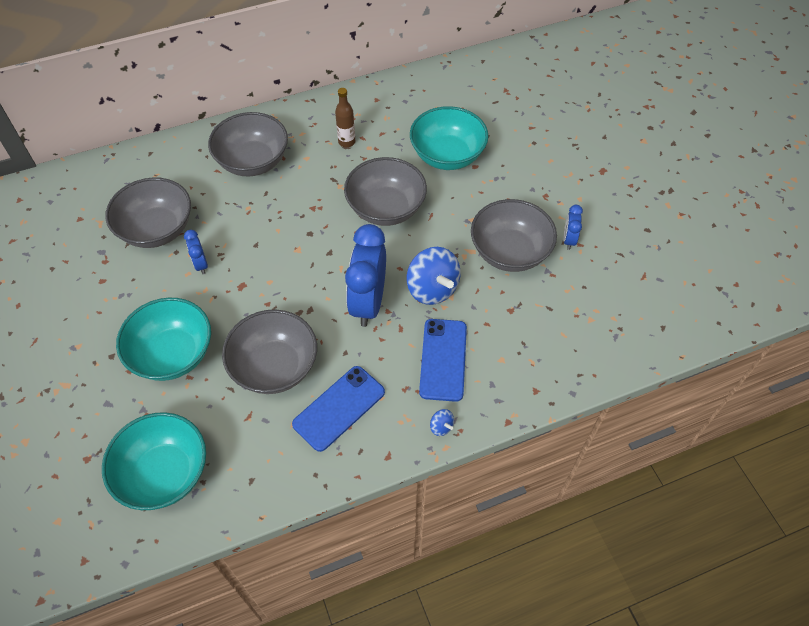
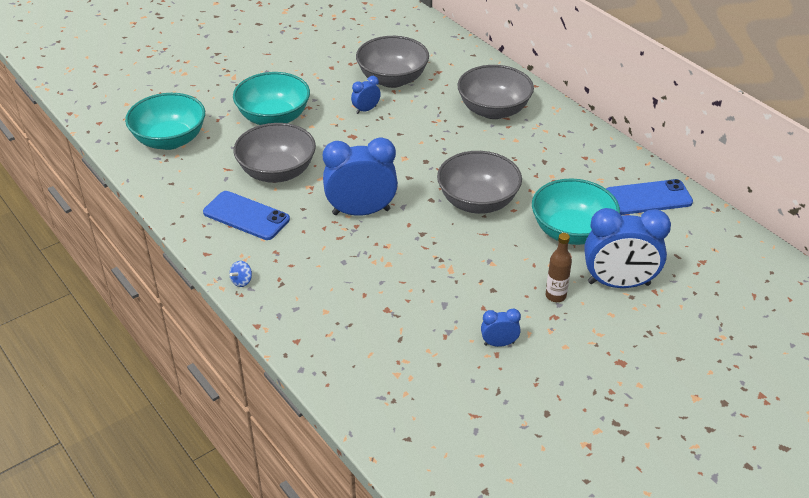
camera: 75 degrees right, 15 degrees down
(346, 142) = (550, 160): brown bottle -> brown bottle (555, 296)
(432, 289) = (392, 250): blue spinning top -> none
(443, 359) = (313, 271): blue phone -> blue phone (648, 198)
(509, 252) = (461, 298): grey bowl -> none
(517, 145) = (618, 283): none -> blue clock

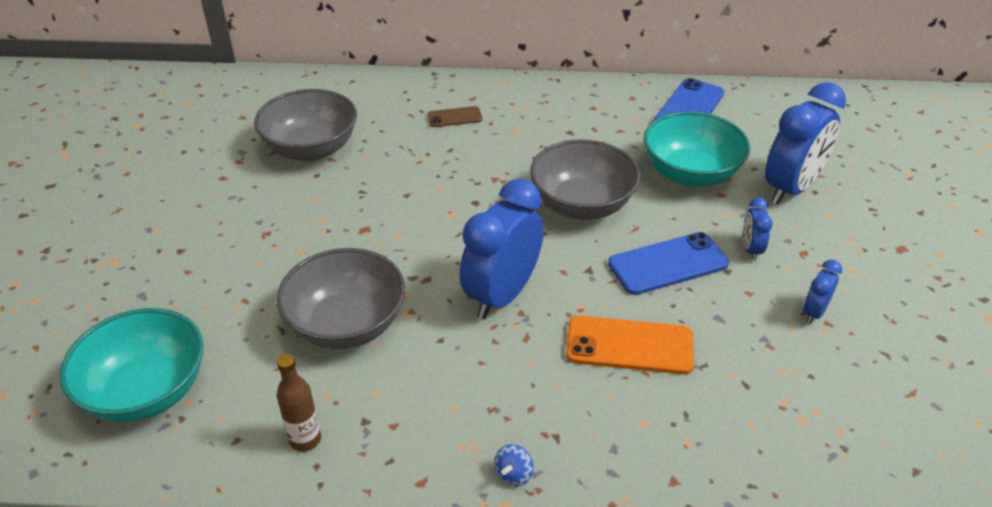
camera: 50 degrees left, 0 degrees up
(242, 281) = (513, 474): blue spinning top -> blue spinning top turned 45 degrees clockwise
(246, 216) = (394, 399): blue phone -> blue phone (668, 264)
(274, 118) = (244, 271): turquoise bowl -> none
(366, 110) = (334, 195): blue clock -> blue clock (751, 249)
(378, 278) = (629, 345): none -> orange phone
(493, 110) = (454, 117): grey bowl -> brown phone
(555, 296) = (774, 235): brown bottle -> brown bottle (305, 439)

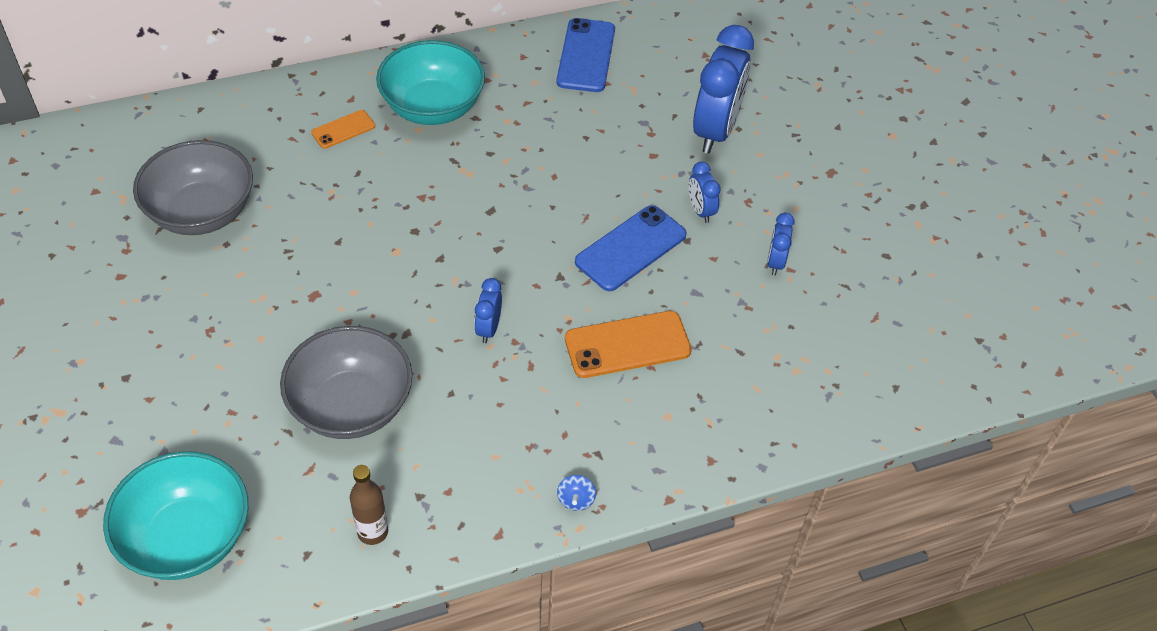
camera: 25 degrees left, 10 degrees up
(454, 117) = (343, 129): brown phone -> orange phone
(502, 295) = (488, 328): blue clock -> blue clock, size x0.47
(582, 205) = (524, 204): grey bowl -> none
(690, 174) = (615, 138): turquoise bowl -> turquoise bowl (433, 107)

